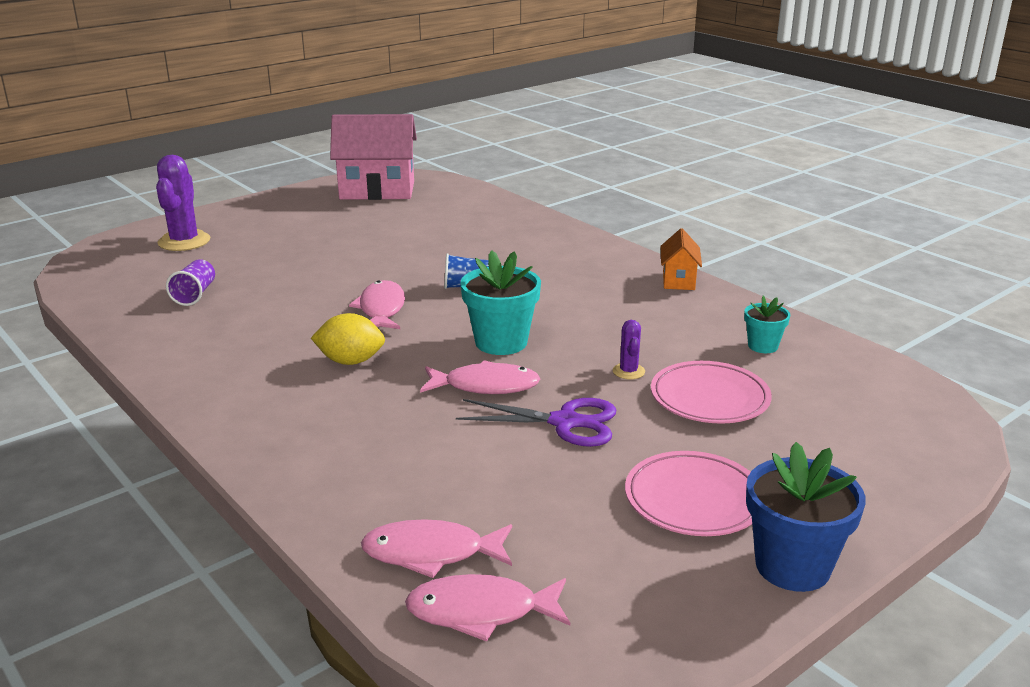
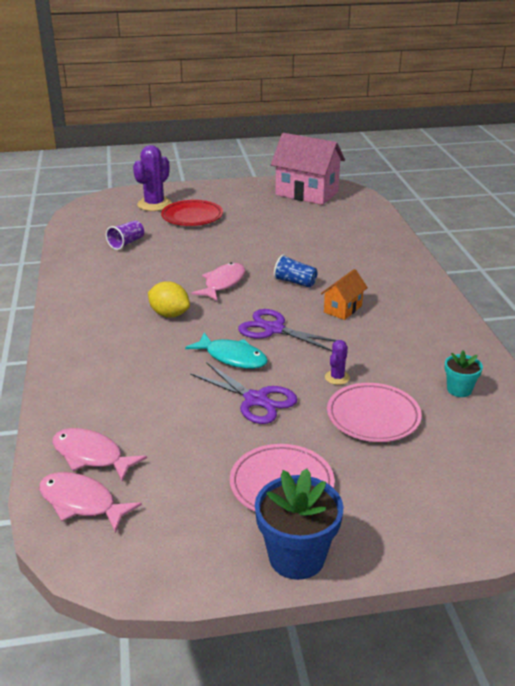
camera: 30 degrees right, 5 degrees up
(254, 245) = (192, 217): none -> red plate
(485, 386) = (232, 357): pink fish -> turquoise fish
(501, 342) = (274, 329): turquoise flower pot -> purple scissors
(678, 280) = (451, 318): orange house -> orange house (342, 309)

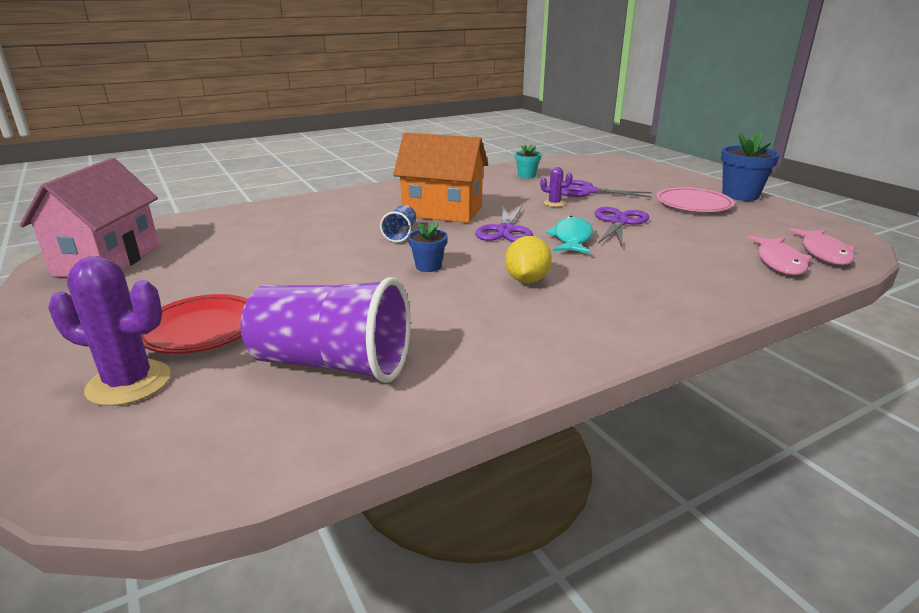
camera: 110 degrees left, 5 degrees down
(126, 243) = (332, 364): purple cup -> purple cup, size x2.12
(223, 283) = (428, 266): pink fish -> blue flower pot
(342, 309) = (442, 211): orange house -> orange house, size x2.02
(373, 416) = (587, 191): pink plate -> purple scissors

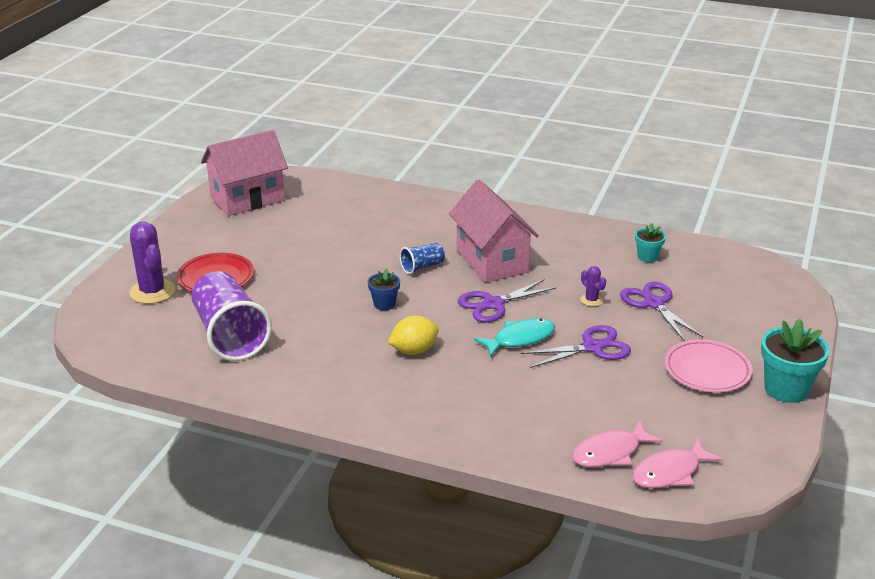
camera: 50 degrees right, 5 degrees up
(442, 211) = (492, 261): orange house -> pink house
(740, 195) = (786, 389): blue flower pot -> turquoise flower pot

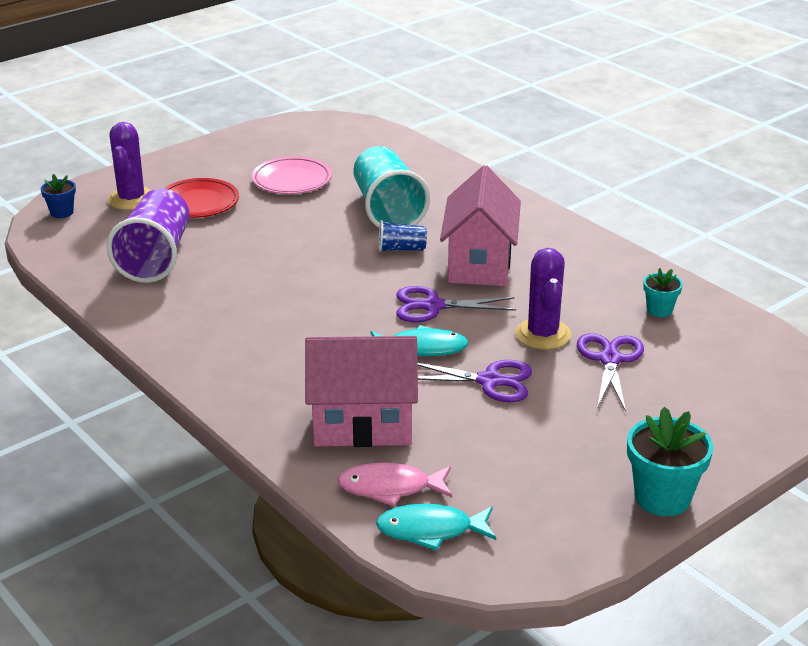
camera: 30 degrees right, 0 degrees up
(247, 199) = (303, 139): pink house -> pink house (362, 425)
(379, 239) = (387, 210): none -> turquoise cup
(384, 304) = (325, 273): blue flower pot -> blue flower pot (62, 212)
(414, 350) = (305, 325): yellow lemon -> none
(591, 300) = (543, 334): purple cactus -> purple cactus, size x2.01
(670, 472) = (431, 530): pink fish -> turquoise fish
(707, 370) = (591, 446): pink plate -> pink plate (292, 180)

